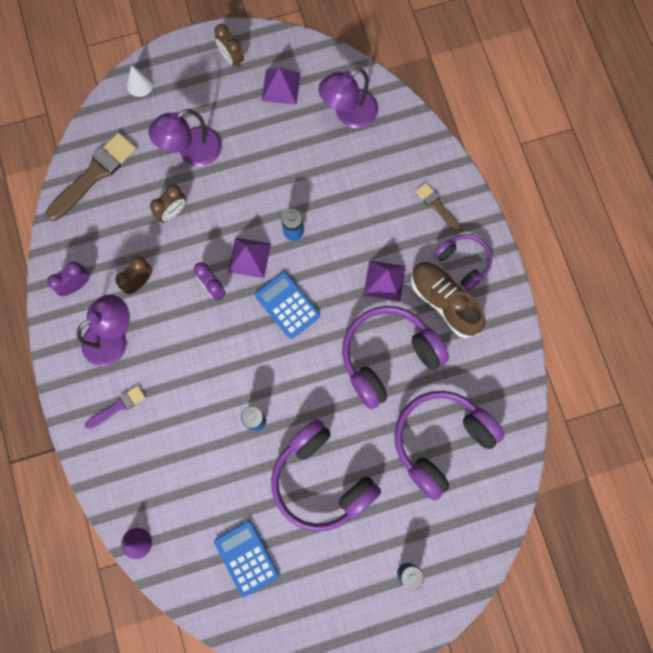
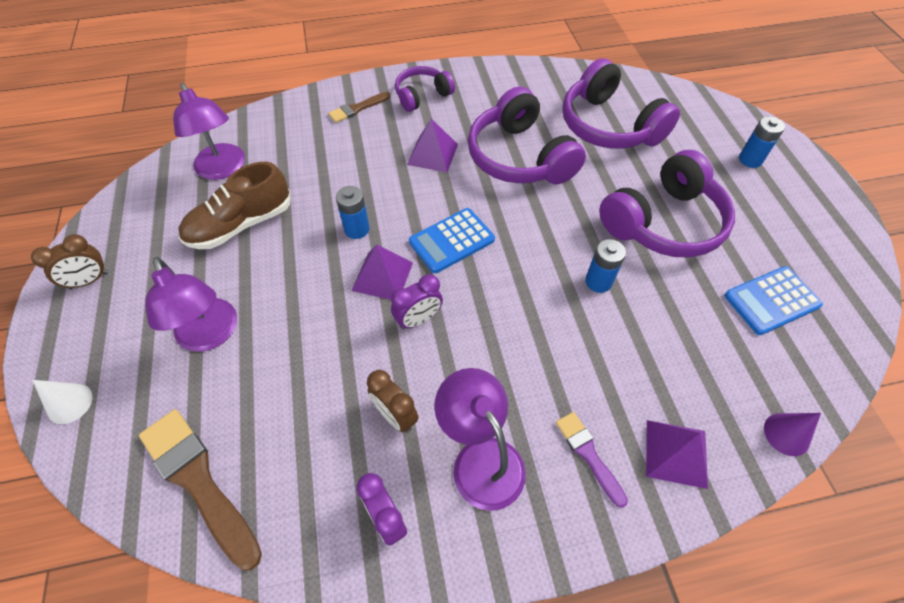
camera: 85 degrees left, 20 degrees down
(172, 212) = (296, 365): brown clock -> none
(281, 86) = (158, 229): purple pyramid -> purple pyramid (676, 453)
(444, 301) = (462, 112): brown shoe -> brown shoe (241, 225)

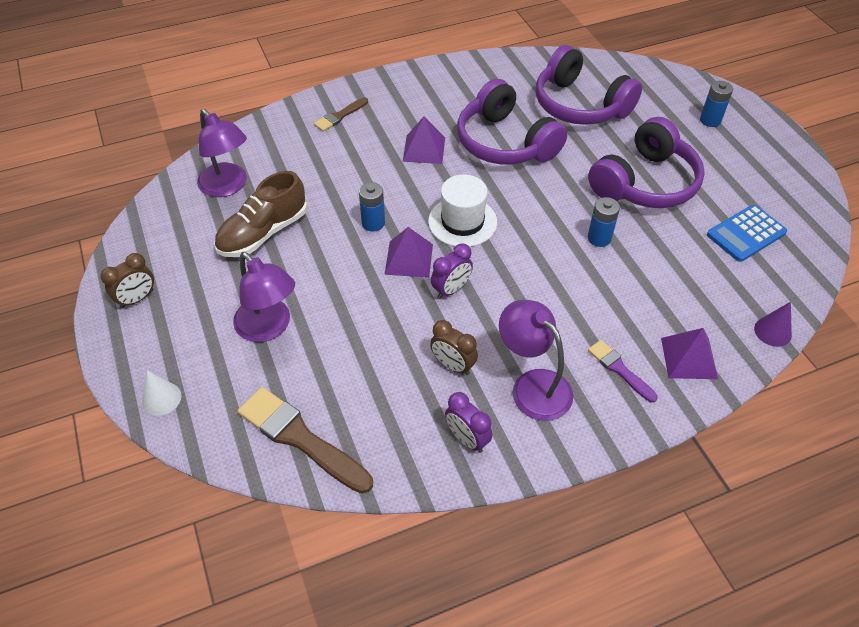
camera: 10 degrees left, 5 degrees down
(422, 96) = (399, 97): purple headphones -> none
(451, 241) = (462, 222): blue calculator -> white hat

